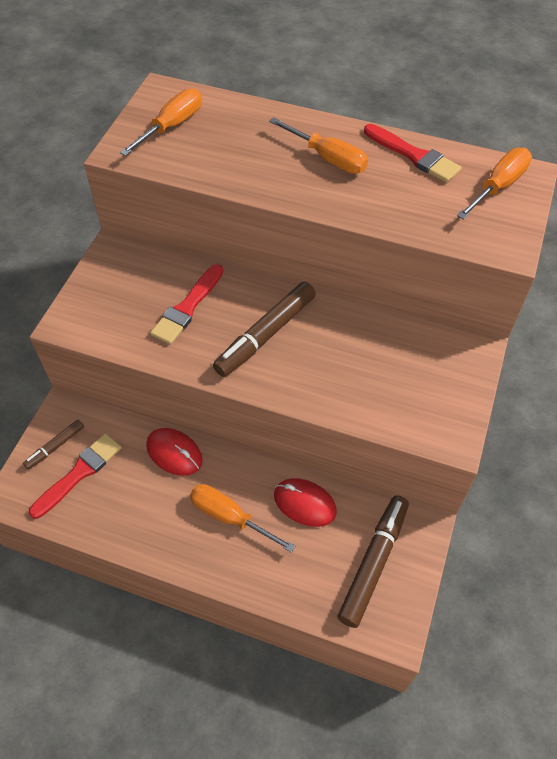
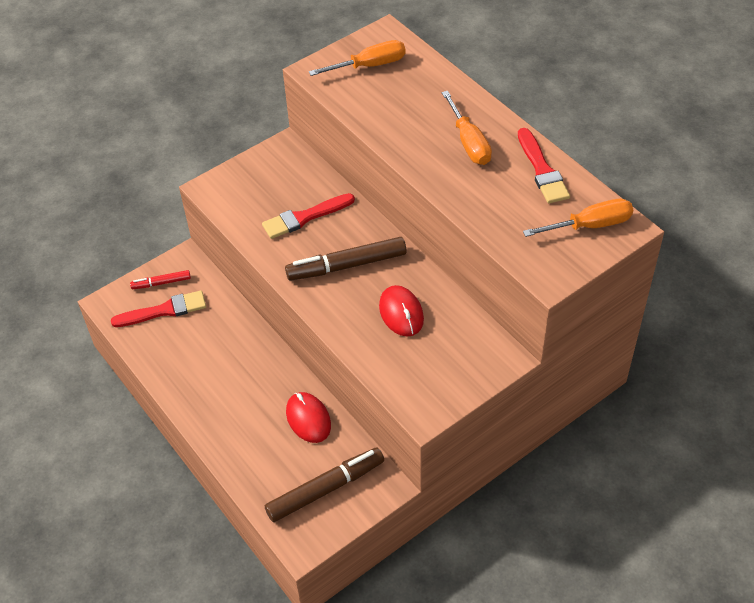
camera: 35 degrees right, 5 degrees down
(55, 447) = (161, 283): brown marker -> red marker
(174, 453) = (241, 331): red mouse -> red mouse (401, 313)
(230, 517) = (246, 398): orange screwdriver -> none

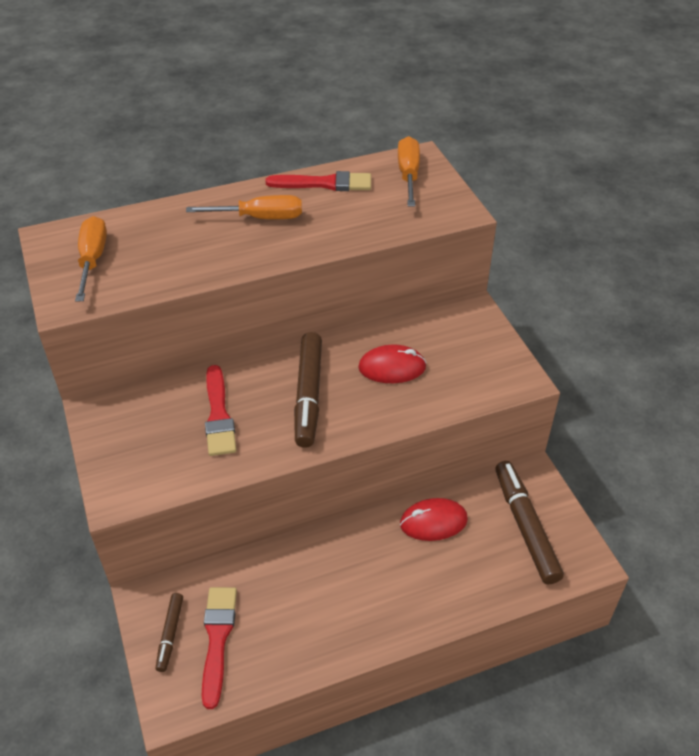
camera: 75 degrees left, 5 degrees down
(161, 283) = (170, 634): red marker -> brown marker

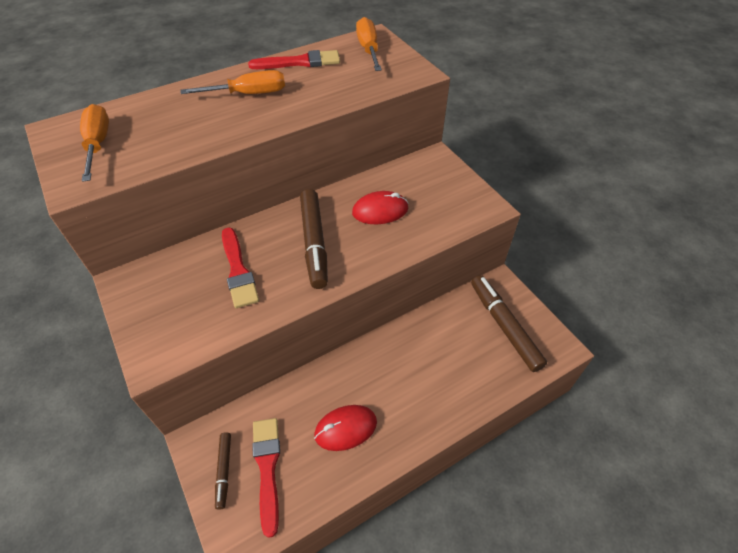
camera: 10 degrees left, 5 degrees up
(433, 522) = (431, 333): red mouse -> red mouse (345, 428)

